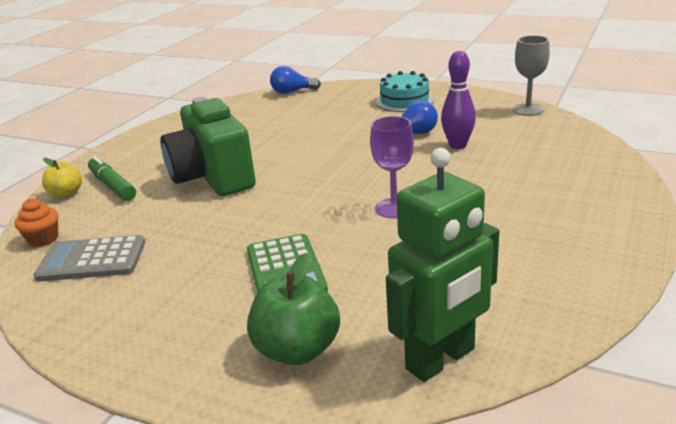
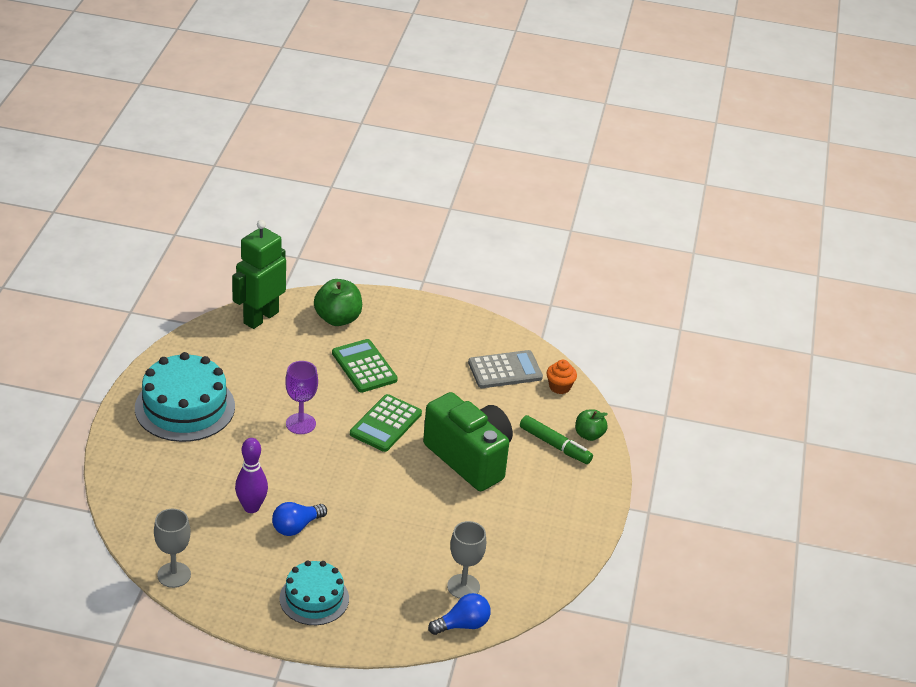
camera: 160 degrees right, 10 degrees up
(66, 193) = (589, 435): yellow apple -> green apple
(279, 106) = (463, 586): none -> grey goblet
(288, 206) = (386, 424): none -> green calculator
(552, 227) = (185, 407): none -> turquoise cake

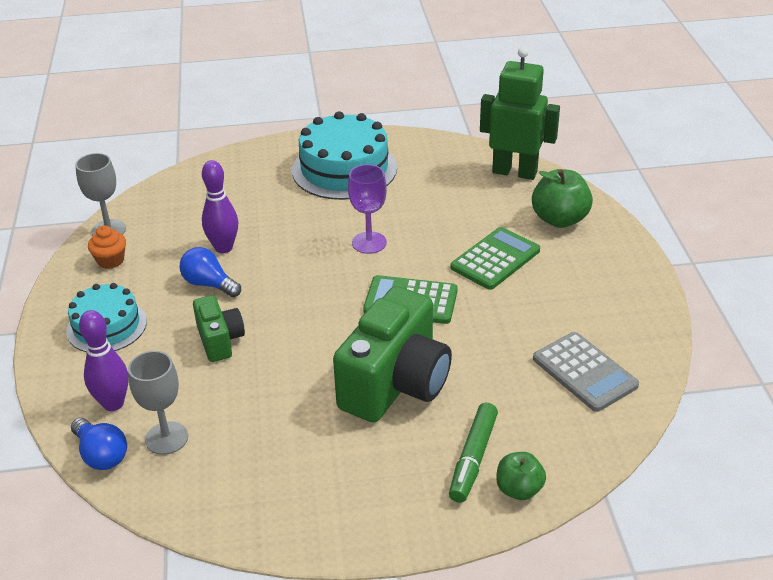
camera: 75 degrees right, 0 degrees up
(371, 536) = (220, 340): none -> green camera
(411, 609) = (113, 403): none -> purple bowling pin
(559, 387) = (595, 433): orange cupcake -> orange cupcake (110, 260)

